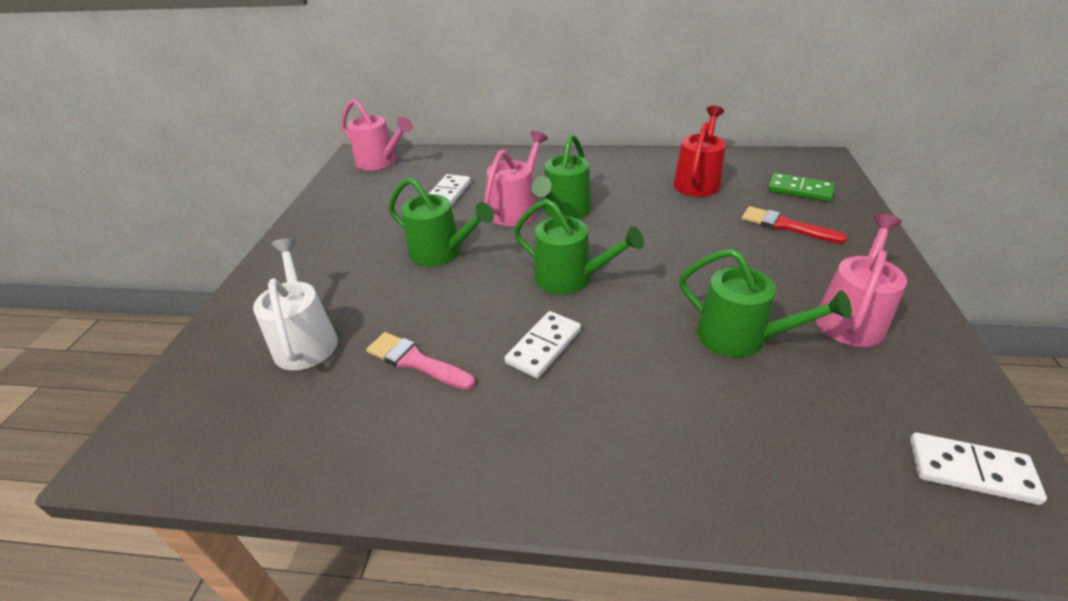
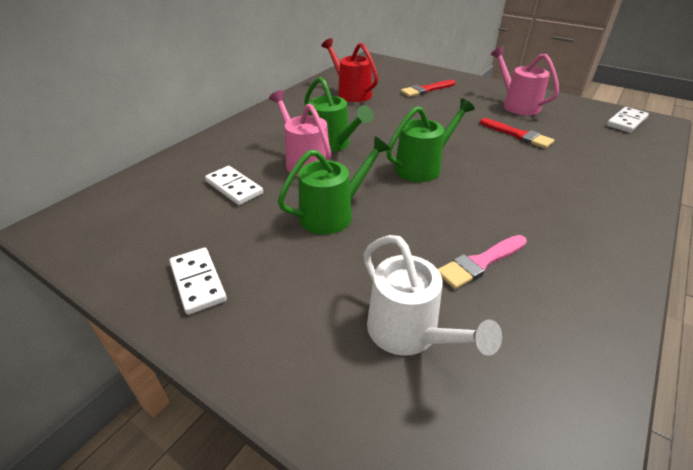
camera: 65 degrees left, 0 degrees up
(305, 340) = (408, 333): white watering can -> white watering can turned 135 degrees counterclockwise
(380, 162) = (99, 213): pink watering can -> none
(544, 346) = (493, 198): white domino -> white domino (198, 282)
(740, 337) = (518, 135): green watering can -> red brush
(800, 190) = (395, 74): green domino -> none

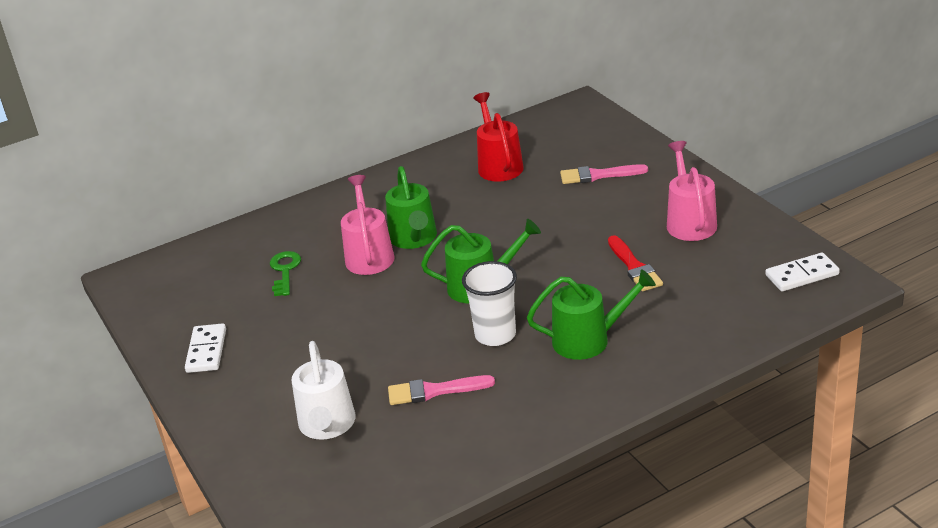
camera: 30 degrees right, 5 degrees down
(234, 187) = (285, 271): white domino -> green key
(332, 214) = (350, 318): green watering can -> green watering can (588, 340)
(426, 90) = (598, 175): red brush -> pink brush
(476, 201) = (495, 335): none -> white cup

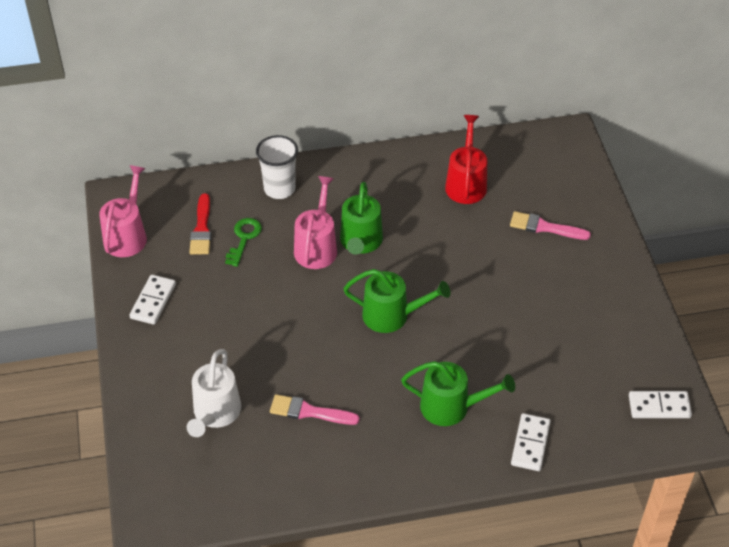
camera: 15 degrees right, 15 degrees up
(495, 335) = (380, 372): white cup -> white cup (279, 189)
(634, 267) = (525, 343): red brush -> red brush (202, 229)
(690, 222) = (596, 311): pink watering can -> pink watering can (127, 235)
(690, 344) = (530, 444): none -> white domino

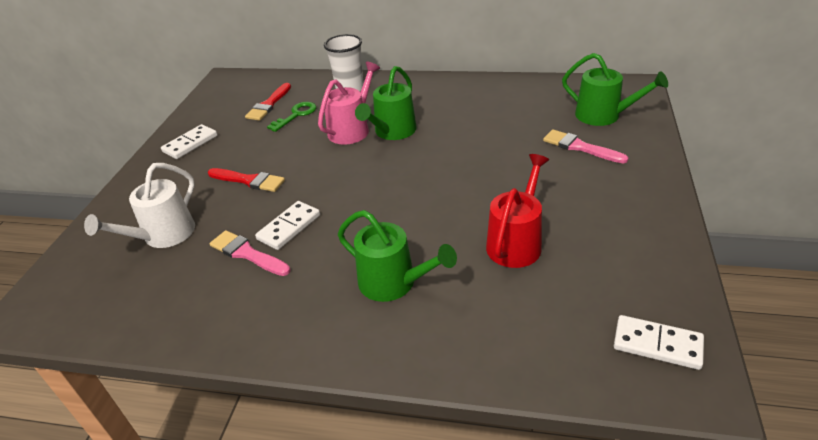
camera: 25 degrees right, 10 degrees down
(127, 235) = (210, 101): pink watering can -> none
(253, 334) = (249, 180): none -> red brush
(391, 315) = (384, 190): green watering can -> green watering can (603, 115)
(466, 183) = (516, 106): red watering can -> red watering can (516, 242)
(530, 444) = (464, 345): white domino -> white domino (289, 227)

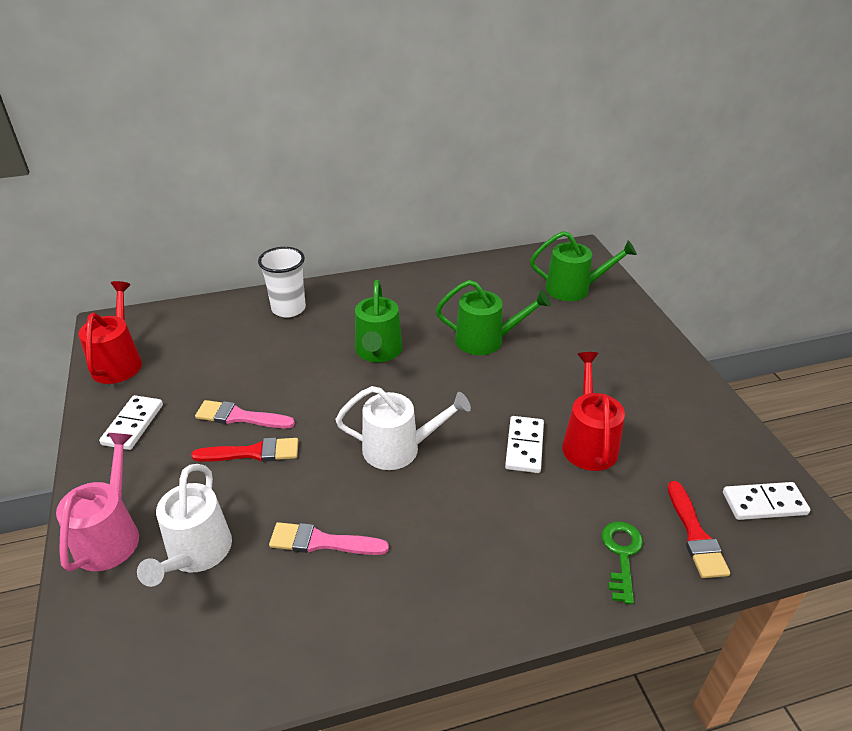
camera: 30 degrees left, 0 degrees up
(212, 103) = (118, 362): none -> red watering can
(269, 104) = (200, 349): red brush -> red brush (695, 535)
(289, 227) = (346, 495): white domino -> white domino (524, 446)
(296, 115) = (247, 355): green key -> green key (621, 555)
(352, 129) = (329, 359): pink watering can -> pink watering can (110, 535)
(352, 205) = (398, 449): none -> white watering can
(393, 283) = (506, 522): green watering can -> green watering can (486, 340)
(580, 147) = (575, 327): pink brush -> pink brush (240, 417)

